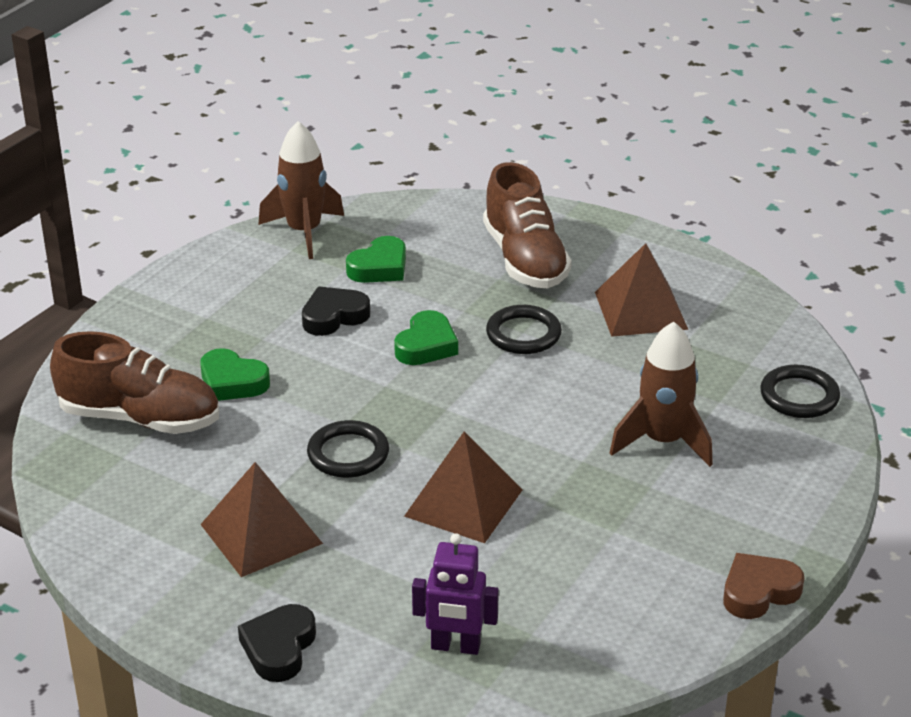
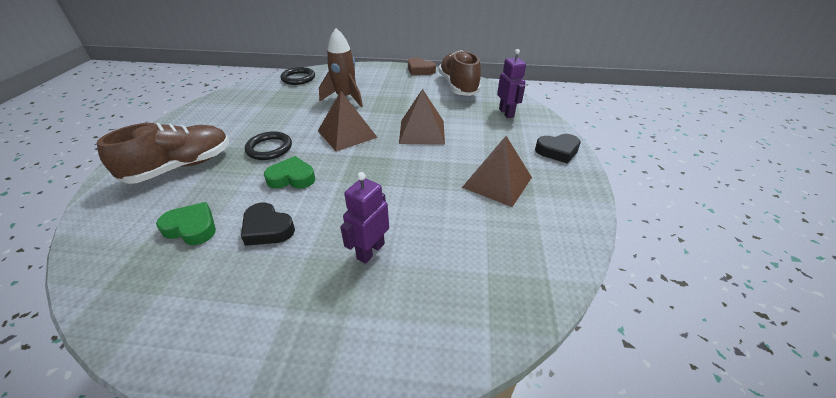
camera: 115 degrees left, 5 degrees up
(140, 418) = (442, 285): brown shoe -> brown shoe (458, 86)
(232, 382) = (370, 251): green heart -> purple robot
(304, 232) = (124, 297): brown rocket -> none
(348, 454) = (411, 175): black ring -> none
(640, 310) = (236, 121): brown pyramid -> brown pyramid (347, 134)

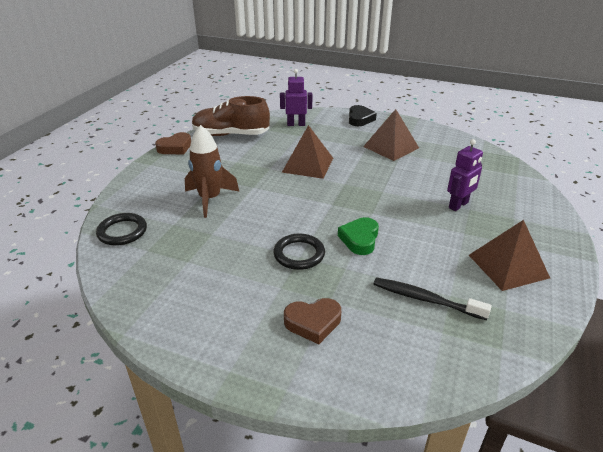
camera: 75 degrees left, 5 degrees down
(181, 167) = (313, 323): brown shoe -> brown heart
(192, 228) = (425, 299): green heart -> black toothbrush
(267, 228) = (431, 253): black heart -> none
(347, 134) = (292, 204): brown pyramid -> brown pyramid (508, 266)
(370, 251) = (458, 205): purple robot -> purple robot turned 90 degrees counterclockwise

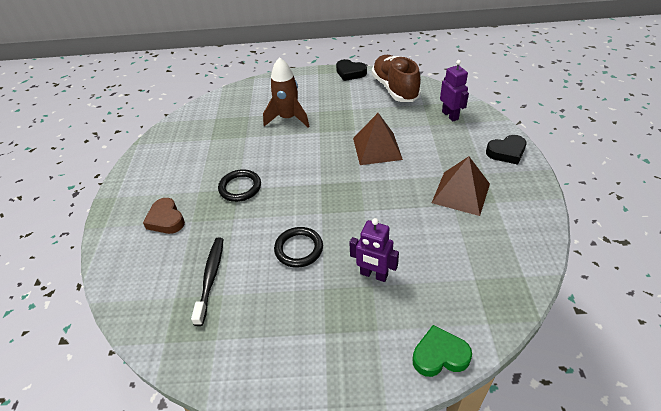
camera: 70 degrees right, 10 degrees up
(122, 232) = (230, 100): black ring -> black ring (299, 249)
(175, 147) = (350, 73): brown heart -> black heart
(359, 239) = (276, 216): green heart -> green heart (439, 355)
(508, 266) = (282, 334): brown pyramid -> none

